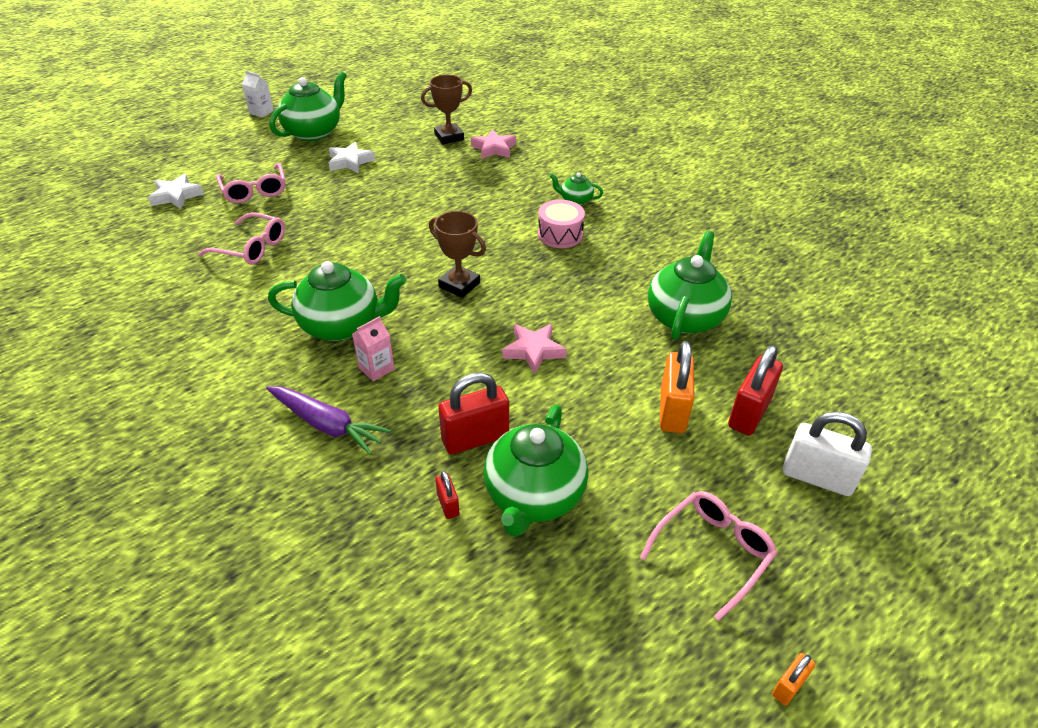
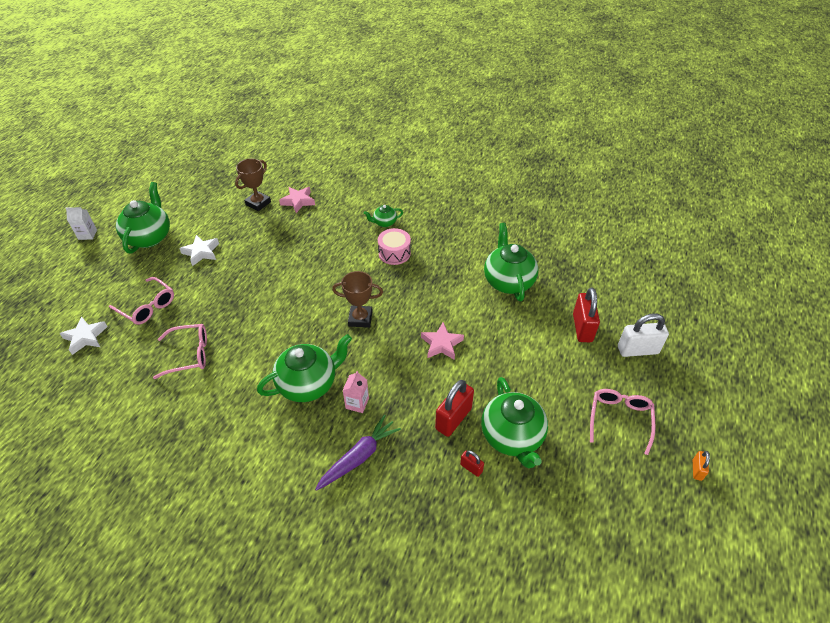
camera: 30 degrees left, 5 degrees up
(327, 425) = (359, 457): purple carrot -> purple carrot turned 45 degrees counterclockwise
(672, 410) = (544, 346): orange padlock -> none

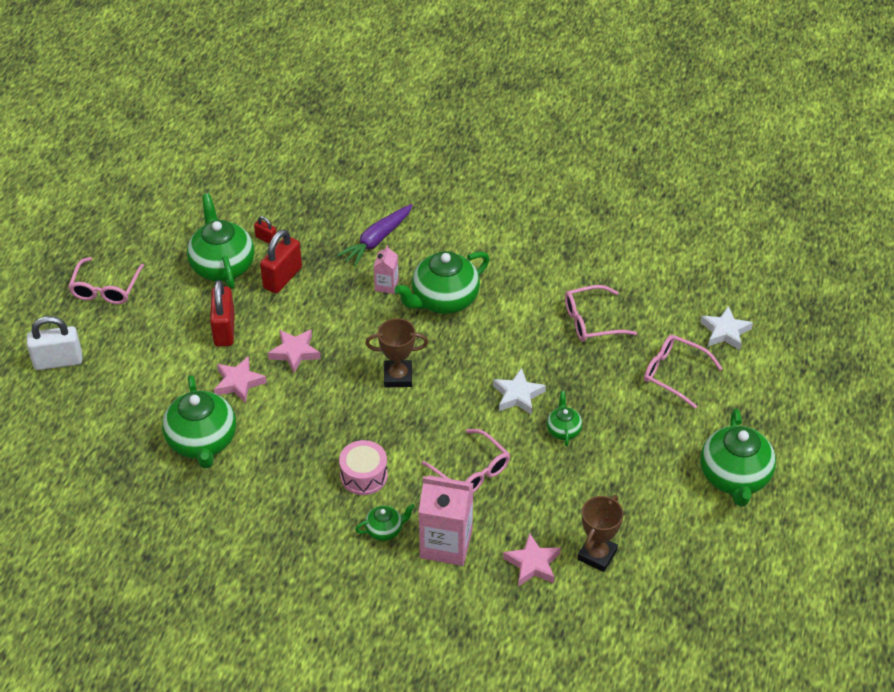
camera: 175 degrees right, 0 degrees up
(87, 234) = (829, 475): white carton -> none
(201, 252) = (644, 457): white star -> white star (518, 395)
(248, 272) = (563, 430): none -> green teapot
(321, 251) = (472, 471): none -> pink glasses
(347, 214) = (446, 544): none -> pink carton
(486, 322) = (238, 383): none -> pink star
(582, 328) = (118, 383): red padlock -> red padlock (224, 329)
(697, 470) = (44, 251): orange padlock -> none

